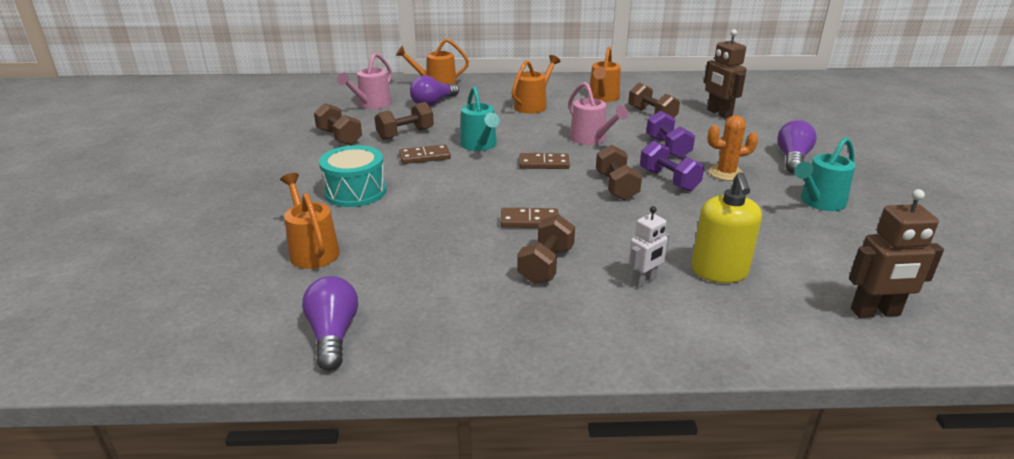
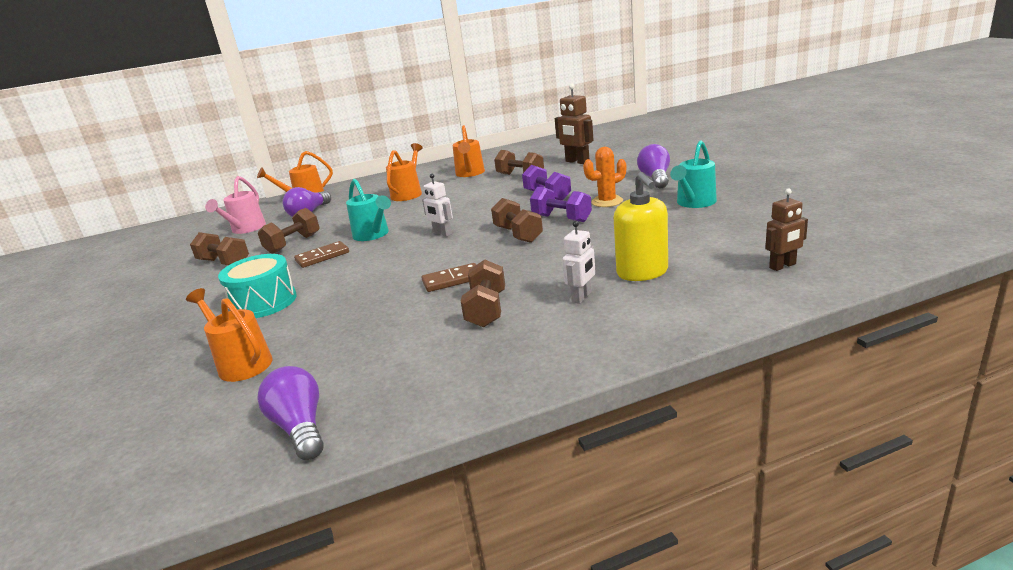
camera: 15 degrees left, 5 degrees down
(544, 163) = (442, 234): brown domino -> white robot
(591, 139) = (476, 206): pink watering can -> none
(875, 312) = (783, 266): brown robot -> brown robot, size x0.66

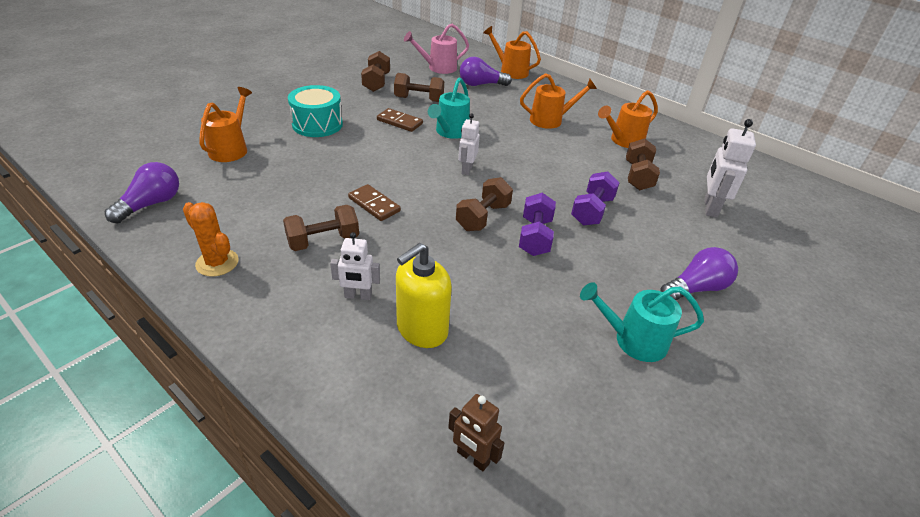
camera: 55 degrees right, 15 degrees up
(577, 162) = (710, 208): brown robot -> white robot
(607, 201) = (598, 261): orange cactus -> orange cactus (217, 263)

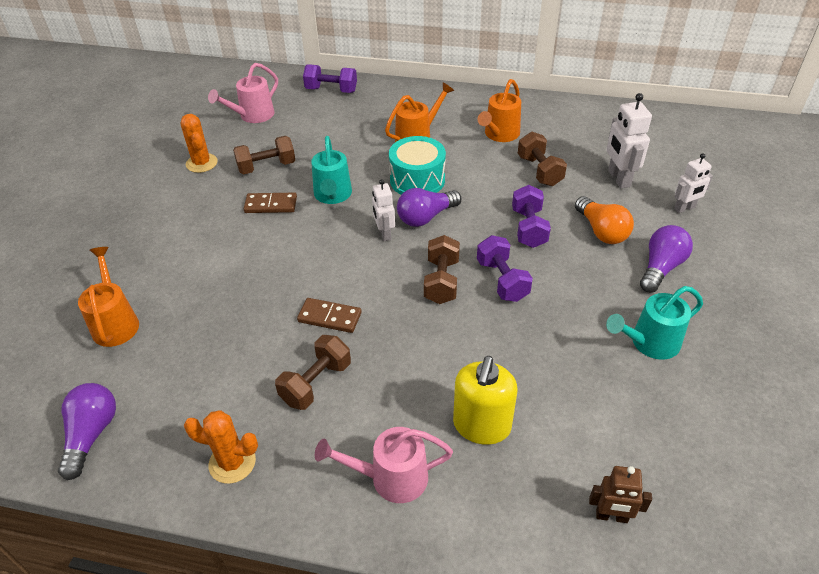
camera: 25 degrees left, 5 degrees up
(315, 329) = (390, 478): none -> pink watering can
(317, 124) = (184, 247): turquoise drum -> turquoise drum (417, 180)
(358, 296) = (399, 423): white robot -> white robot (684, 208)
(376, 82) = (201, 163): brown dumbbell -> orange cactus
(481, 84) = (315, 120): purple light bulb -> purple light bulb (426, 217)
(510, 71) = (331, 90): orange watering can -> purple dumbbell
(659, 238) = (601, 231): none -> orange light bulb

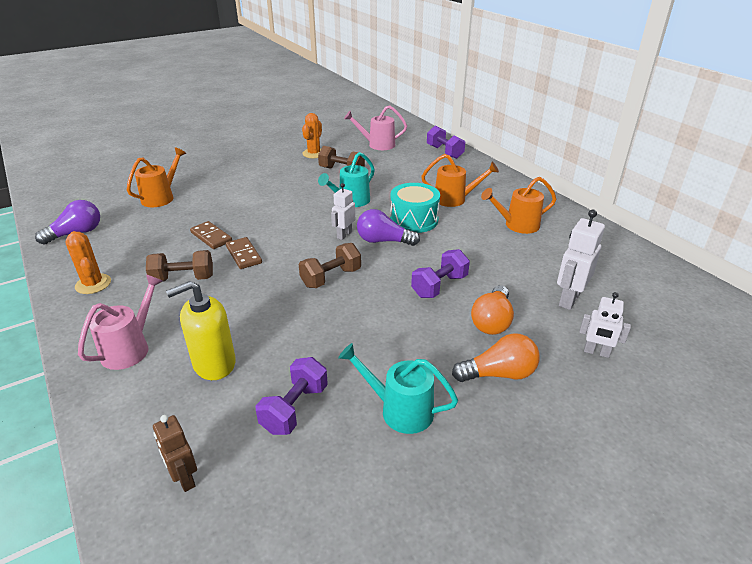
camera: 45 degrees right, 10 degrees down
(271, 205) = (311, 188): brown domino -> brown domino (211, 237)
(390, 478) = (130, 348): pink watering can -> pink watering can turned 75 degrees clockwise
(502, 280) = (367, 302): purple dumbbell -> purple dumbbell (295, 408)
(539, 171) = (509, 260): brown dumbbell -> none
(660, 268) = (499, 374): purple light bulb -> orange light bulb

